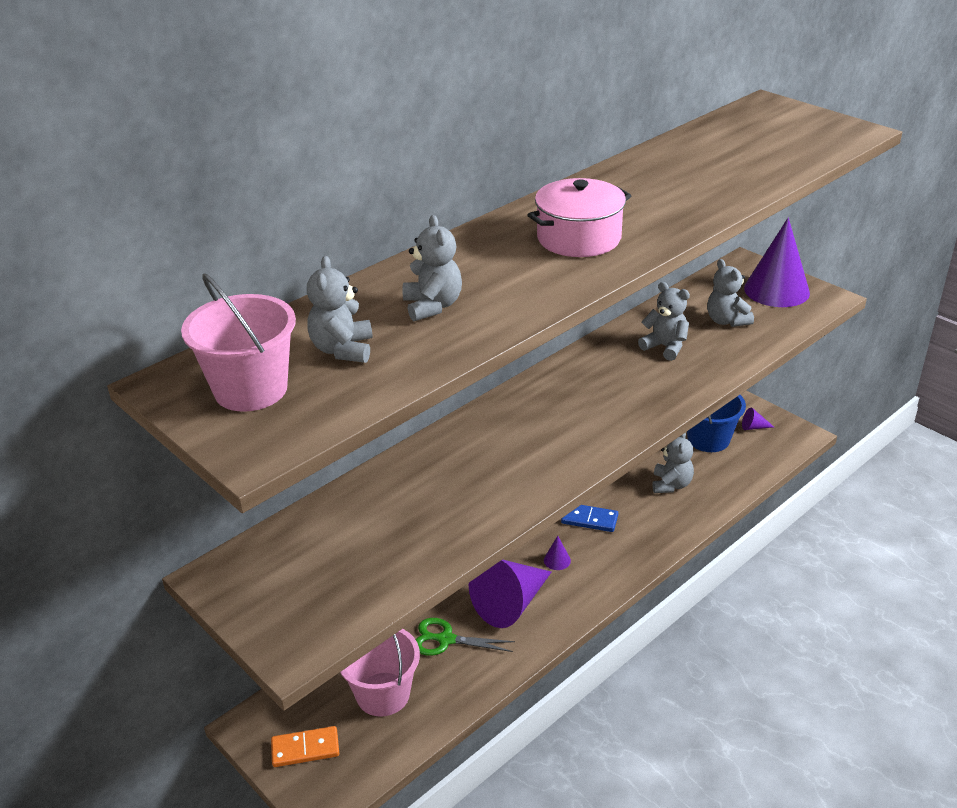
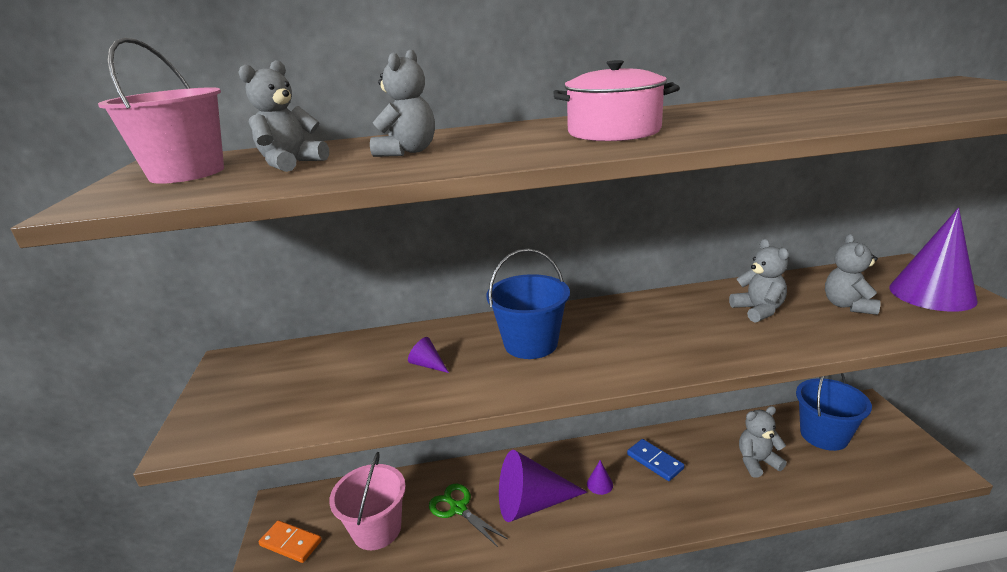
camera: 35 degrees right, 10 degrees down
(507, 445) = (531, 344): none -> blue bucket
(671, 484) = (757, 462): grey teddy bear -> grey teddy bear turned 150 degrees counterclockwise
(753, 427) = (884, 441): purple cone -> purple cone (428, 365)

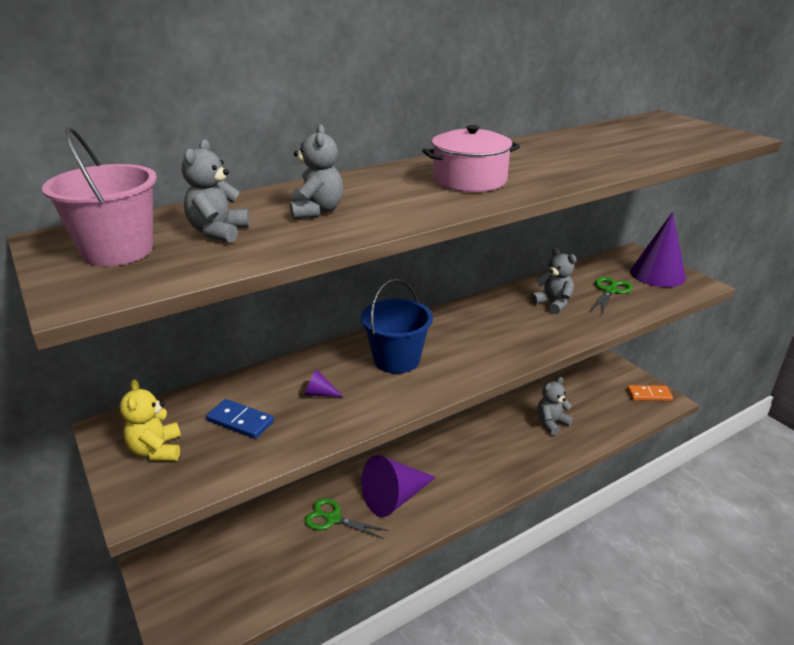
camera: 25 degrees left, 5 degrees up
(246, 390) = (156, 450): none -> yellow teddy bear
(291, 543) = (187, 592): orange domino -> orange domino (649, 395)
(377, 529) = (266, 556): pink bucket -> none
(599, 484) = (442, 468): purple cone -> none
(655, 461) = (478, 440): blue domino -> blue domino (240, 421)
(824, 435) = (589, 392): blue bucket -> none
(848, 305) = (610, 291): grey teddy bear -> green scissors

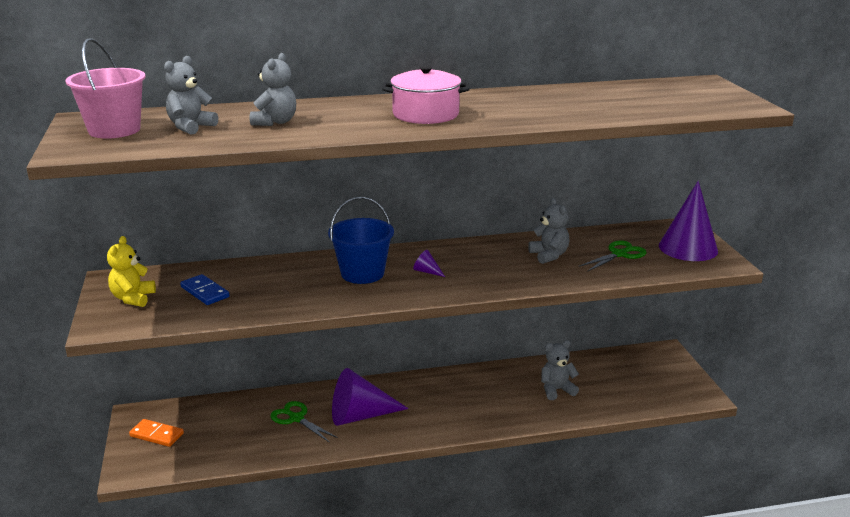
camera: 20 degrees right, 5 degrees down
(319, 393) = (279, 285): purple cone -> purple cone (427, 271)
(649, 395) = (685, 387): orange domino -> orange domino (156, 435)

